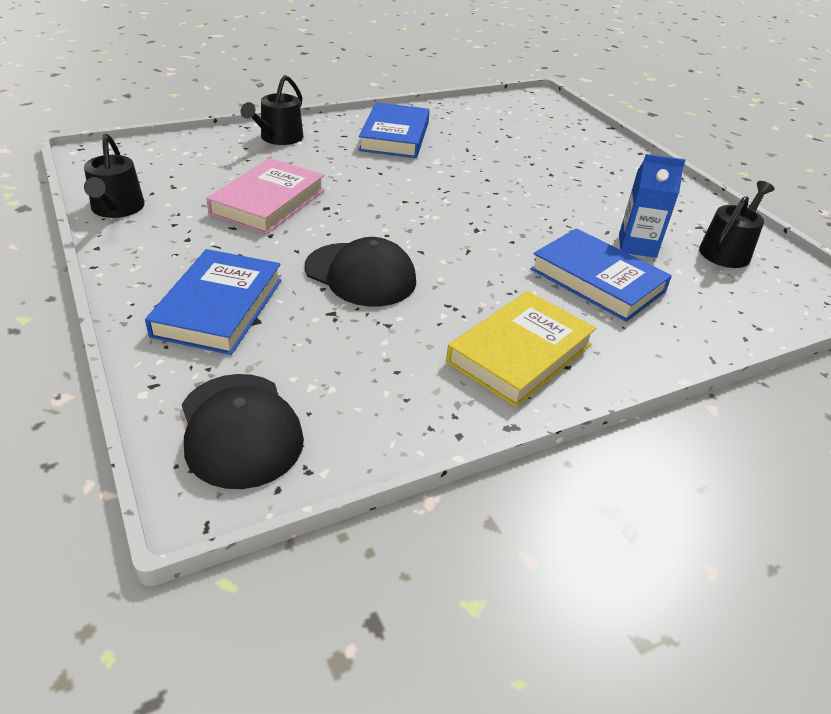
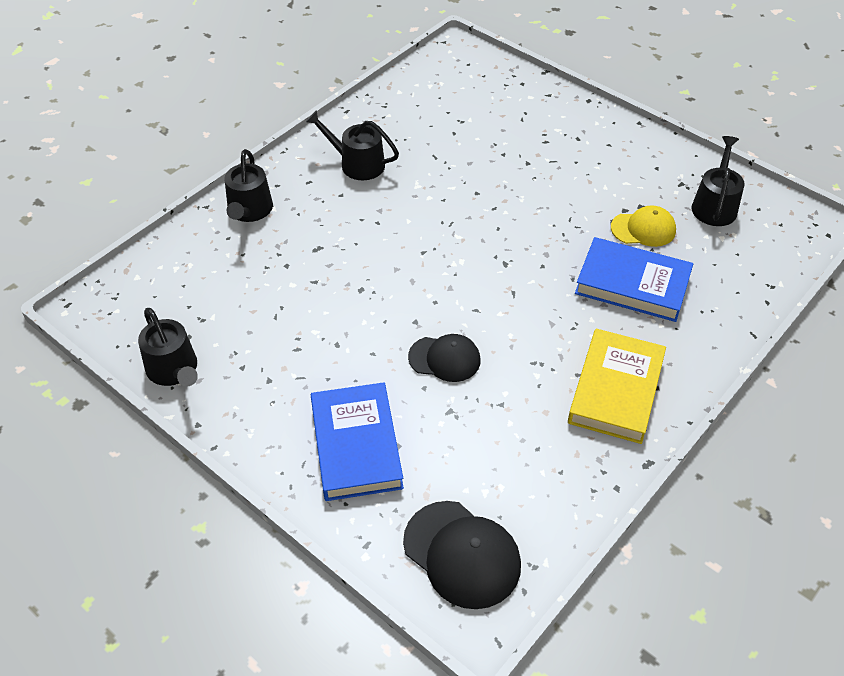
camera: 20 degrees left, 10 degrees up
(268, 202) = (305, 303): pink book -> none
(361, 275) = (445, 359): black cap -> black cap, size x0.67
(395, 136) = (357, 164): blue book -> black watering can
(637, 246) = (643, 229): blue carton -> yellow cap

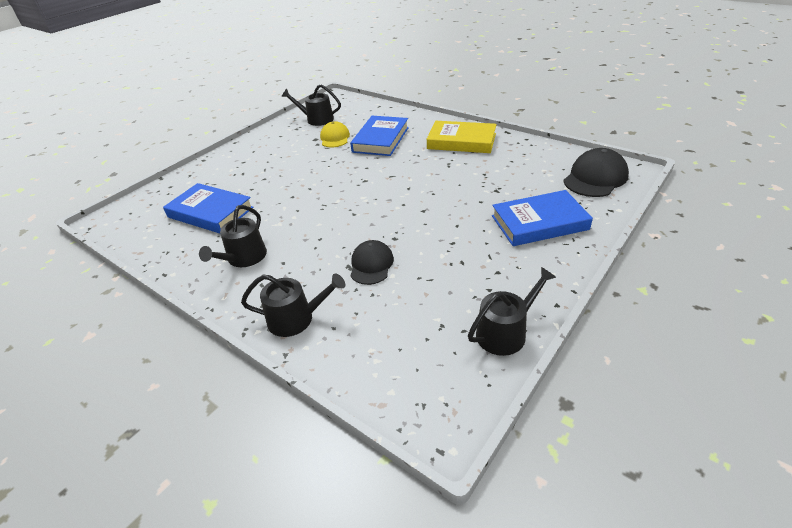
camera: 90 degrees left, 10 degrees down
(445, 359) = (454, 196): black cap -> black cap (371, 265)
(454, 126) = (210, 212): none -> blue book

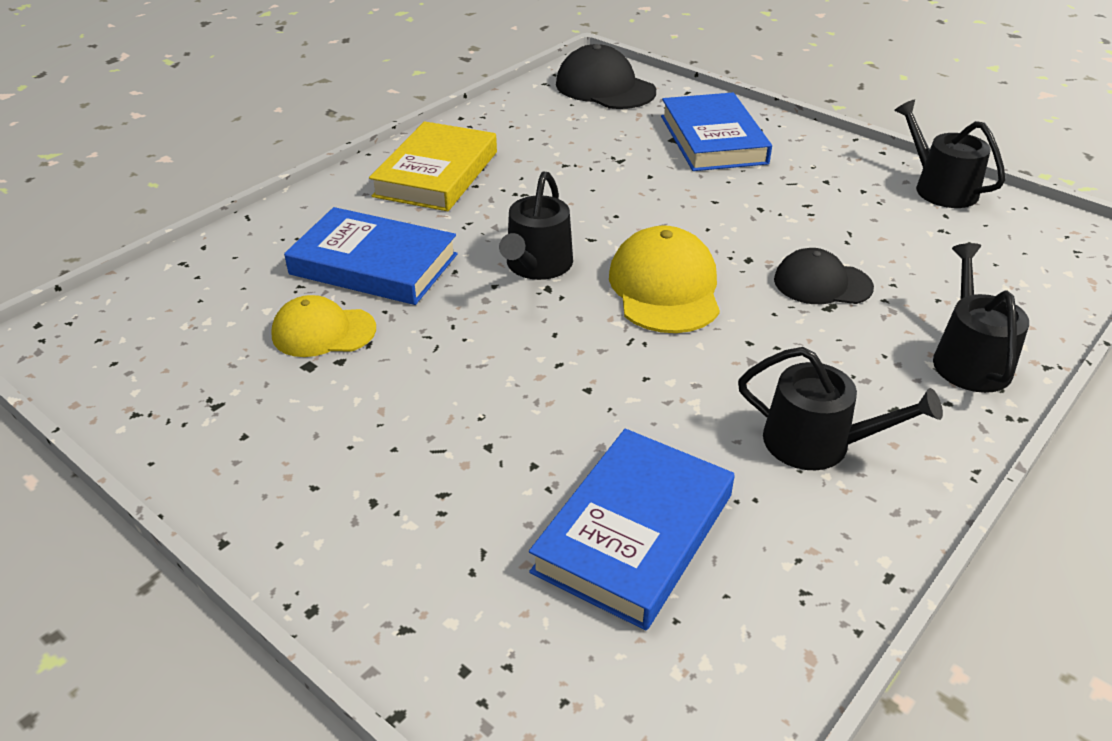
camera: 90 degrees left, 0 degrees up
(316, 119) = (183, 367): black watering can -> black watering can (537, 265)
(366, 212) = (665, 287): none -> yellow cap

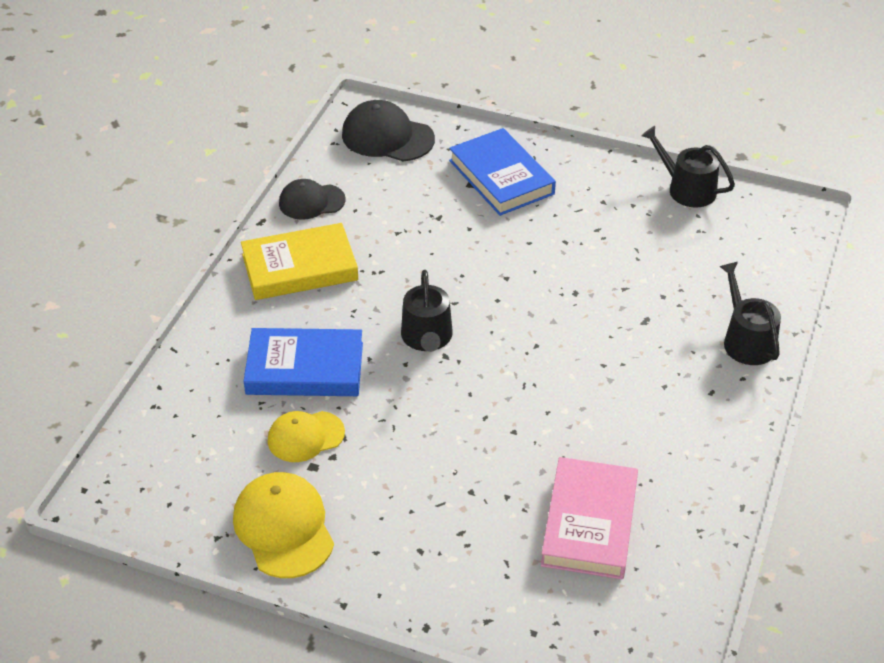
camera: 20 degrees left, 5 degrees up
(436, 174) = (300, 267): yellow book -> yellow book turned 75 degrees clockwise
(634, 533) = (589, 523): blue book -> pink book
(665, 287) = (527, 334): yellow cap -> yellow cap (283, 527)
(817, 443) = (673, 430): black watering can -> none
(822, 283) = (633, 301): black cap -> black cap (311, 202)

